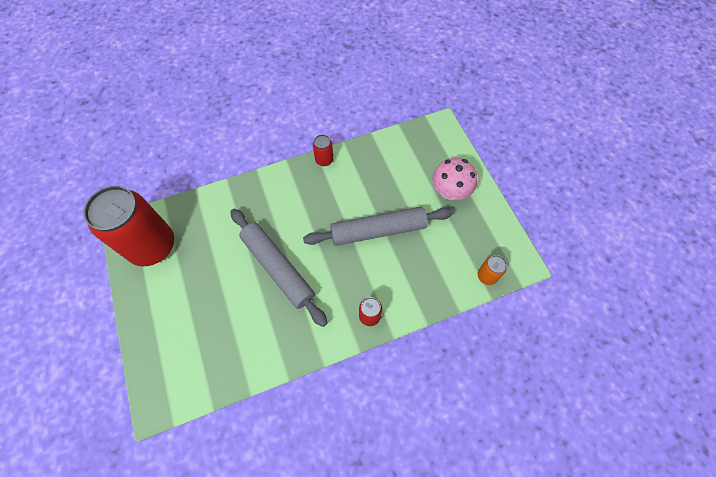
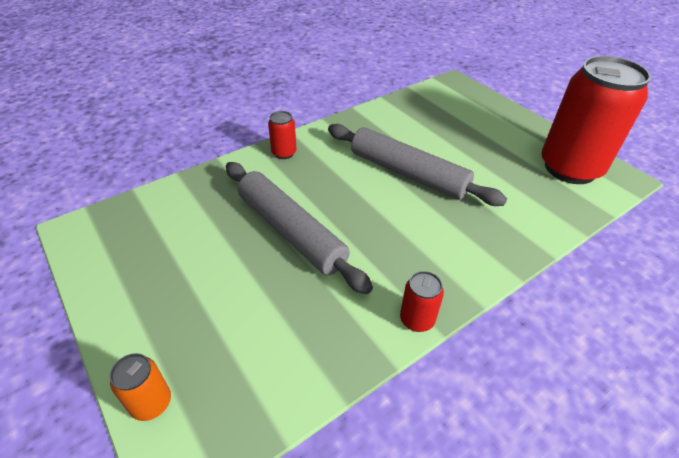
camera: 165 degrees right, 20 degrees down
(378, 231) = (291, 231): grey rolling pin -> grey rolling pin turned 75 degrees clockwise
(450, 192) = (173, 309): pink mushroom -> none
(487, 276) = (133, 208): orange can -> orange can (151, 403)

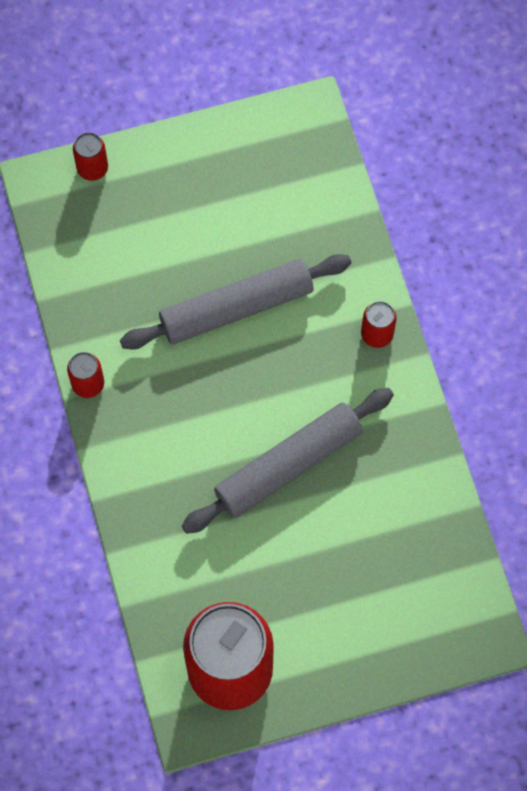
camera: 110 degrees right, 25 degrees up
(151, 403) = (92, 168): orange can -> red can

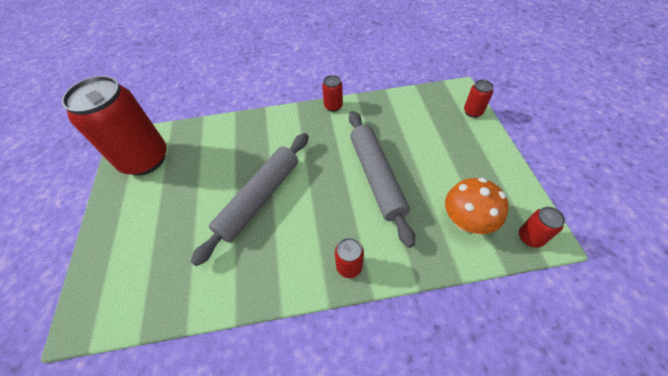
camera: 100 degrees right, 15 degrees down
(288, 465) = (259, 198): grey rolling pin -> grey rolling pin turned 60 degrees clockwise
(298, 198) = (466, 221): none -> orange mushroom
(313, 130) = (530, 237): none -> red can

